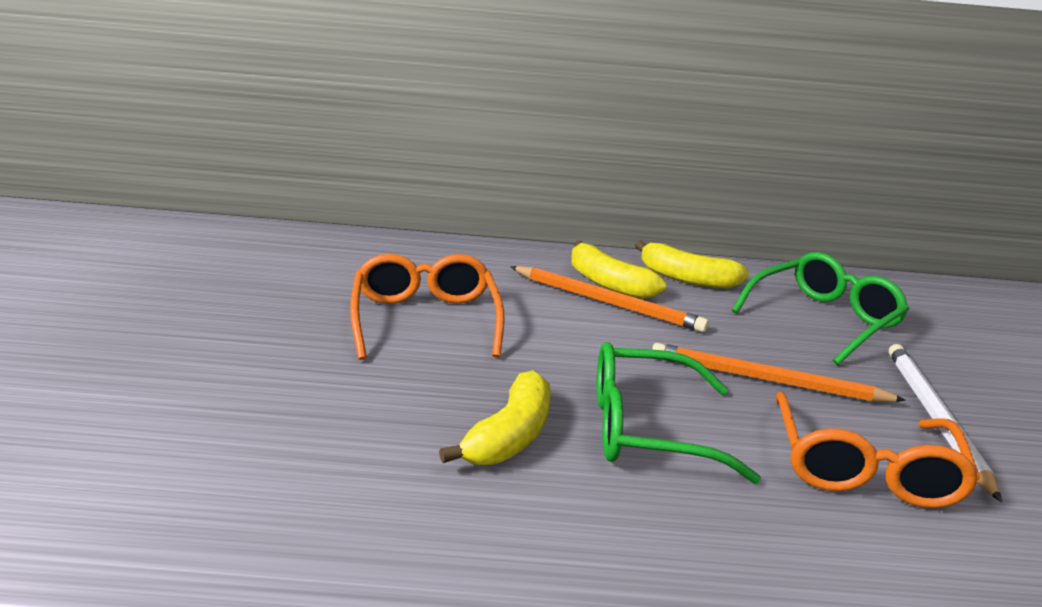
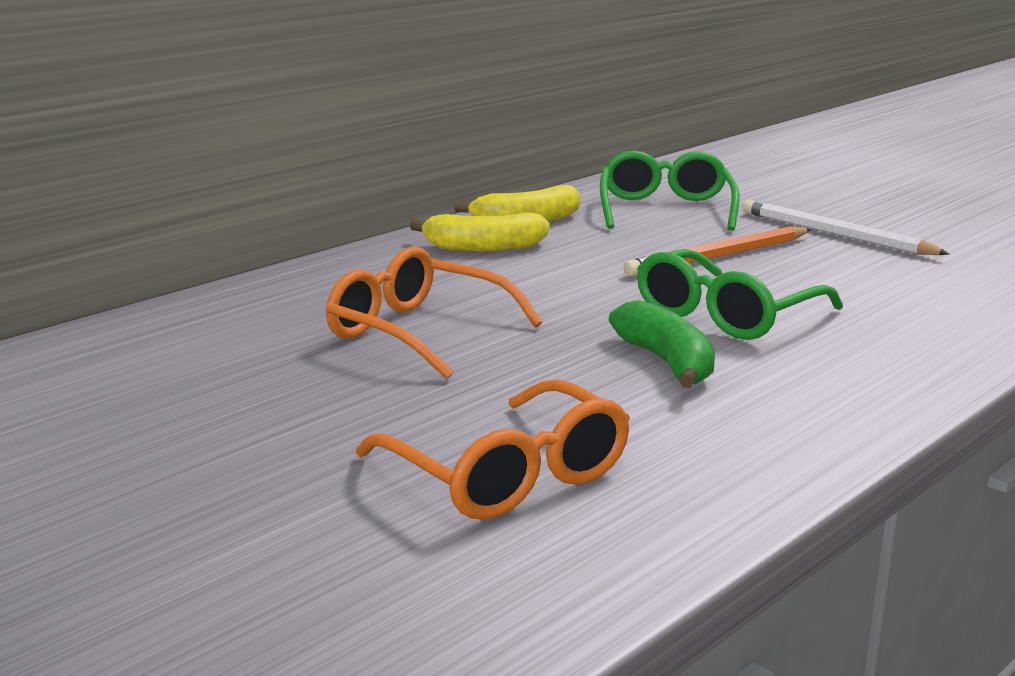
camera: 45 degrees left, 5 degrees down
(509, 436) = (667, 362): yellow banana -> green banana
(607, 302) = (514, 259): orange pencil -> none
(864, 469) = (863, 275): orange glasses -> orange glasses (508, 475)

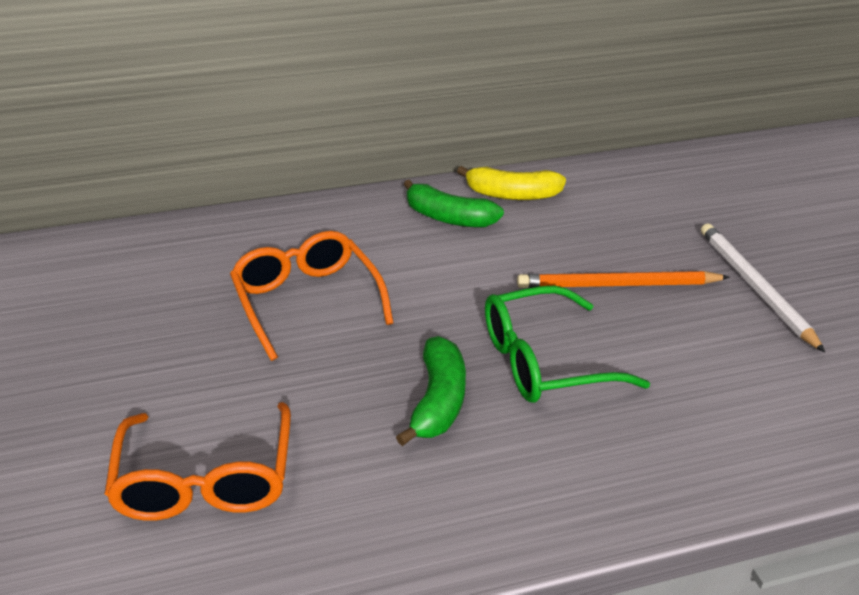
camera: 30 degrees right, 15 degrees up
(483, 248) = (448, 218): yellow banana -> green banana
(665, 209) = (639, 210): green glasses -> none

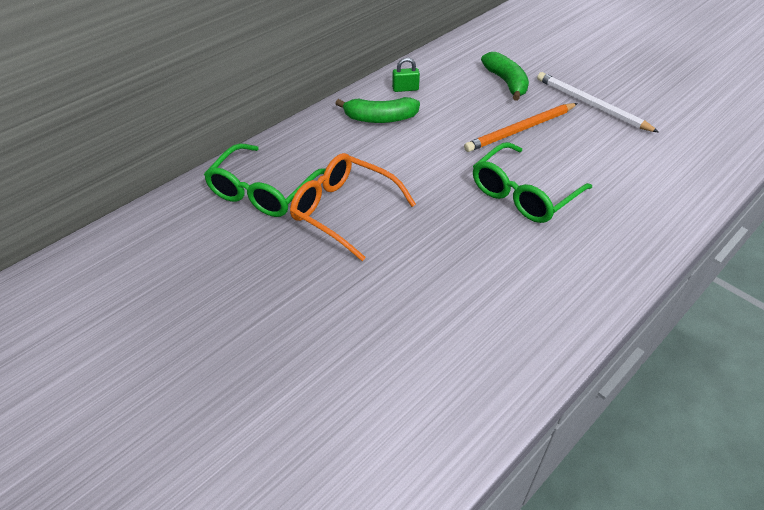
camera: 30 degrees left, 10 degrees up
(206, 480) = (398, 356): orange glasses -> none
(243, 251) = (262, 191): none -> green glasses
(438, 401) = (488, 244): green banana -> green banana (506, 82)
(512, 195) = (405, 89): yellow banana -> green padlock

